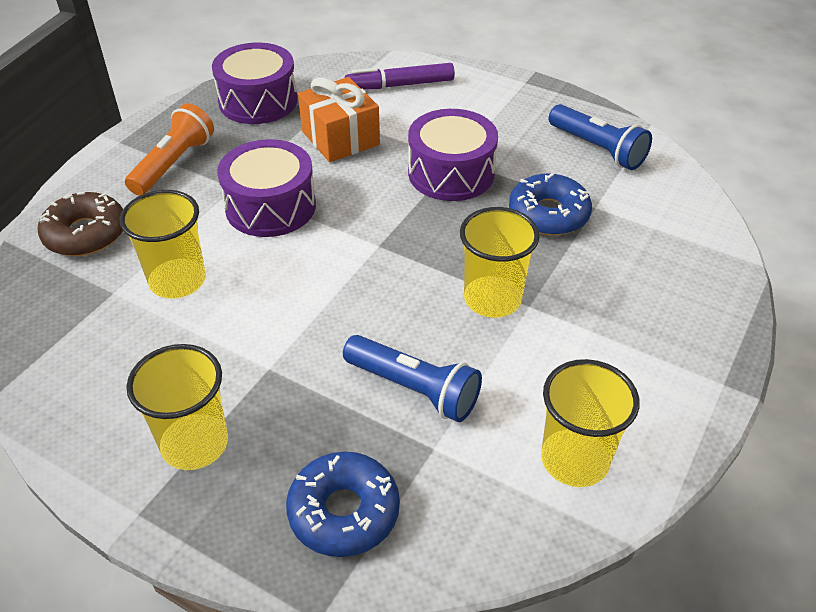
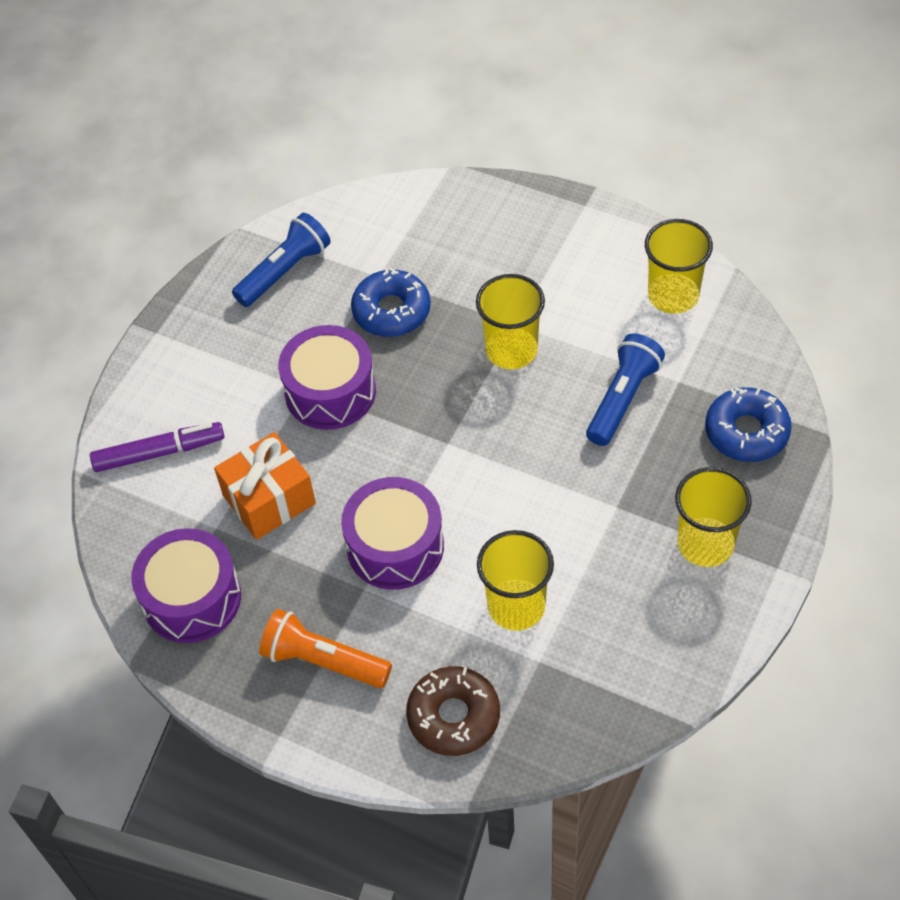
camera: 90 degrees left, 10 degrees up
(400, 85) = (159, 453): purple marker -> purple marker turned 90 degrees counterclockwise

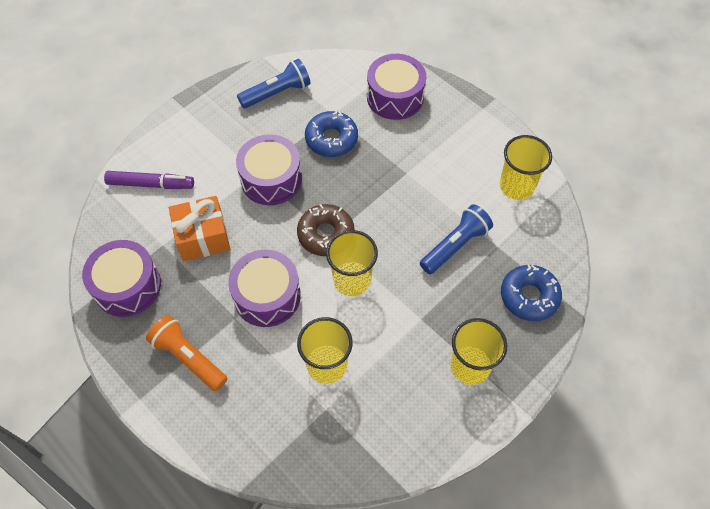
camera: 15 degrees right, 5 degrees up
(453, 716) = (254, 427): brown donut -> brown donut (326, 234)
(456, 226) = (395, 97): none -> purple drum
(511, 350) = (396, 189): yellow cup -> yellow cup (352, 280)

